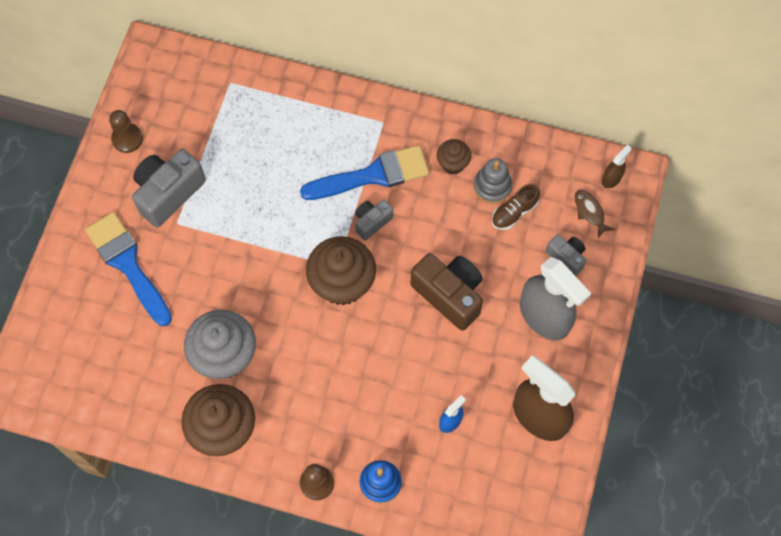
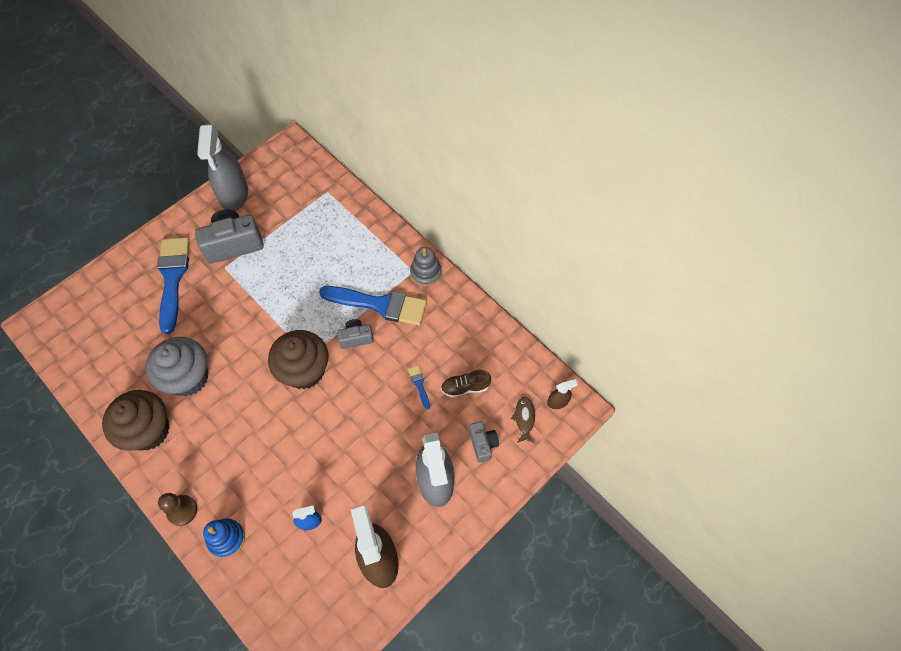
camera: 30 degrees right, 5 degrees down
(127, 139) = (234, 195): brown pawn -> grey spray bottle
(449, 295) = (375, 423): brown camera -> none
(453, 164) = (443, 327): brown cupcake -> none
(467, 234) = (419, 384): none -> blue brush
(492, 186) = (461, 359): grey stacking toy -> grey stacking toy (426, 273)

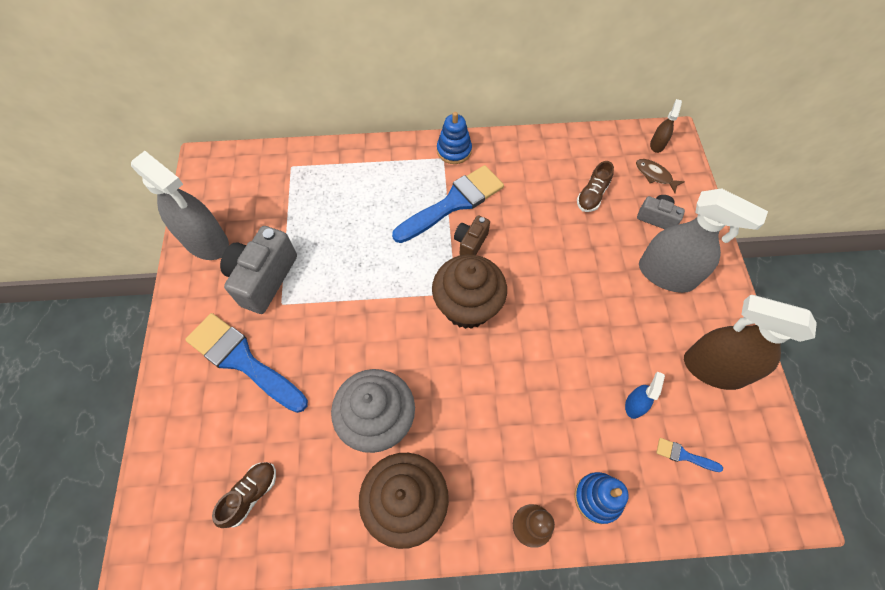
camera: 50 degrees left, 0 degrees up
(99, 347) = (251, 494): none -> brown shoe
(356, 338) = (470, 243): grey camera -> brown camera
(419, 384) = (561, 226): blue brush -> blue brush (684, 455)
(426, 273) = (454, 150): grey stacking toy -> blue stacking toy

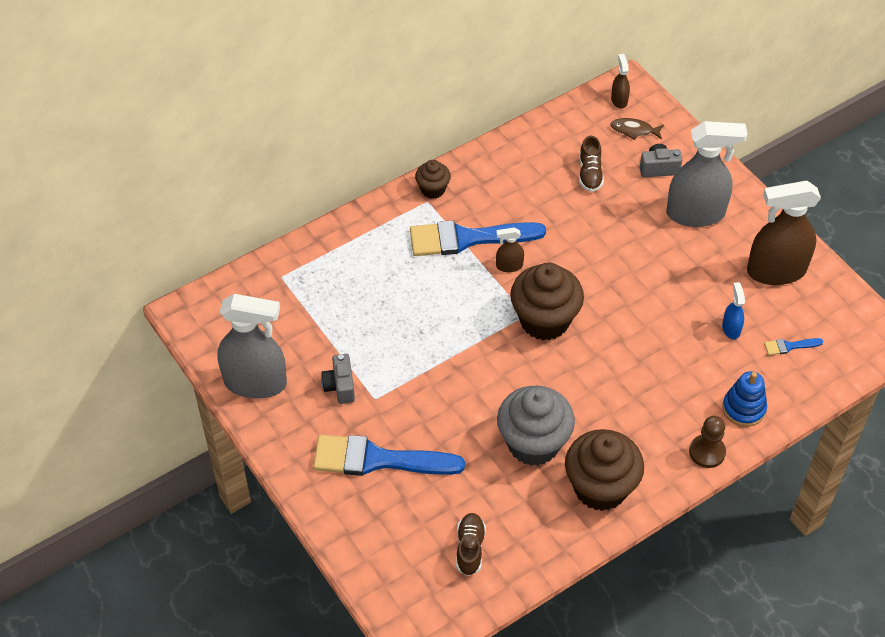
camera: 30 degrees left, 10 degrees down
(263, 278) = (340, 386): grey camera -> grey camera, size x0.55
(453, 203) = (468, 238): blue brush -> blue brush turned 120 degrees counterclockwise
(454, 150) = (433, 189): blue stacking toy -> brown cupcake
(470, 243) = (509, 266): brown camera -> brown spray bottle

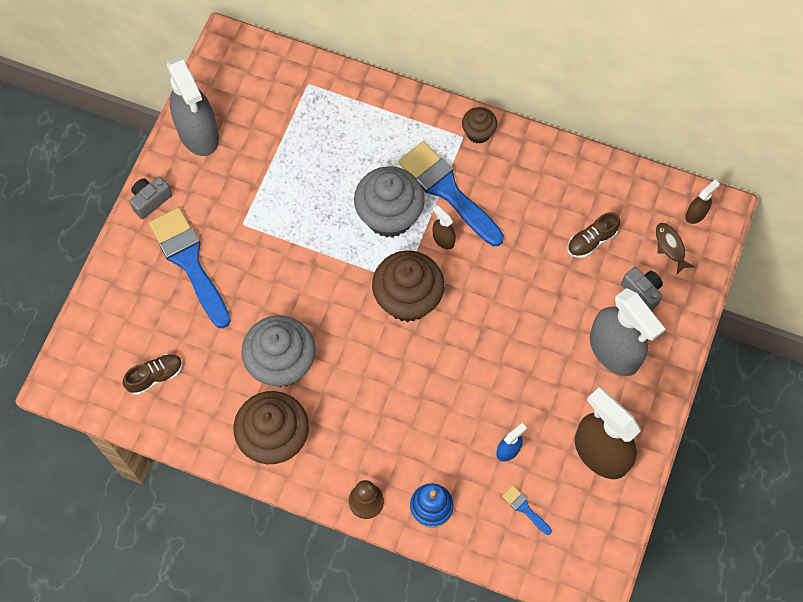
camera: 55 degrees right, 15 degrees up
(340, 386) = (236, 192): grey camera -> grey camera (150, 200)
(457, 290) = (389, 216): none -> grey cupcake

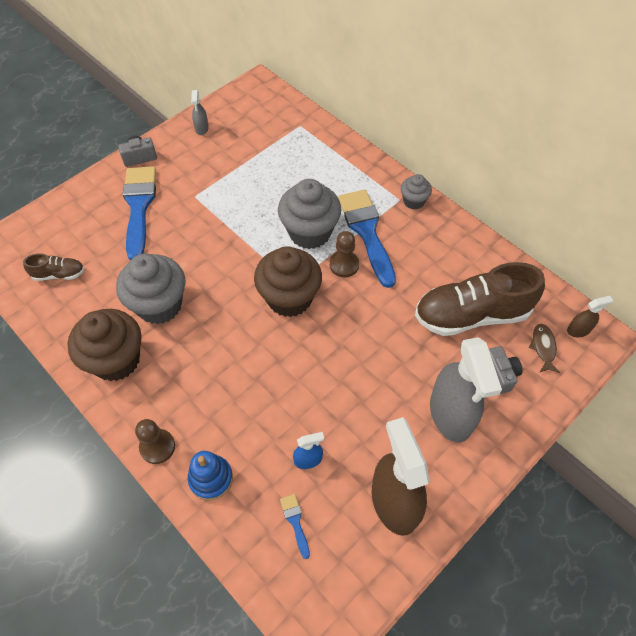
camera: 25 degrees right, 10 degrees down
(198, 133) = (201, 128): grey spray bottle -> grey spray bottle, size x0.45
(443, 239) = (344, 265): brown spray bottle -> brown pawn
(478, 133) = (413, 201): brown cupcake -> grey cupcake
(591, 241) = (471, 315): brown shoe -> brown shoe, size x2.15

